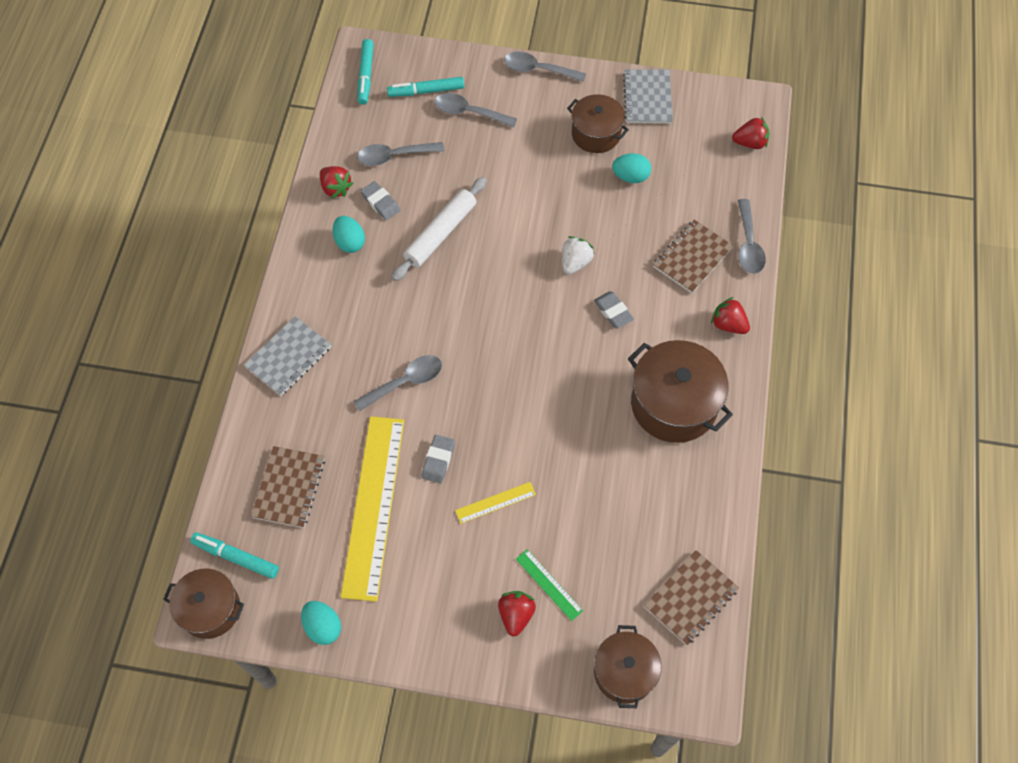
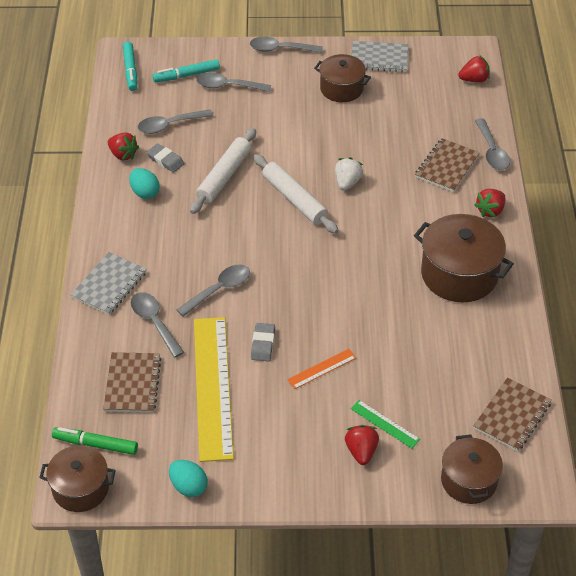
camera: 10 degrees left, 15 degrees down
(236, 557) = (95, 444): turquoise marker -> green marker
(327, 413) = (154, 322): none -> grey spoon
(495, 502) = (322, 369): yellow ruler -> orange ruler
(512, 276) = (294, 199): none -> white rolling pin
(613, 311) = (389, 214): grey eraser -> none
(630, 177) = (379, 115): turquoise egg -> none
(647, 98) = (379, 58): grey notebook -> grey notebook turned 75 degrees counterclockwise
(728, 324) = (490, 211): red strawberry -> red strawberry turned 75 degrees counterclockwise

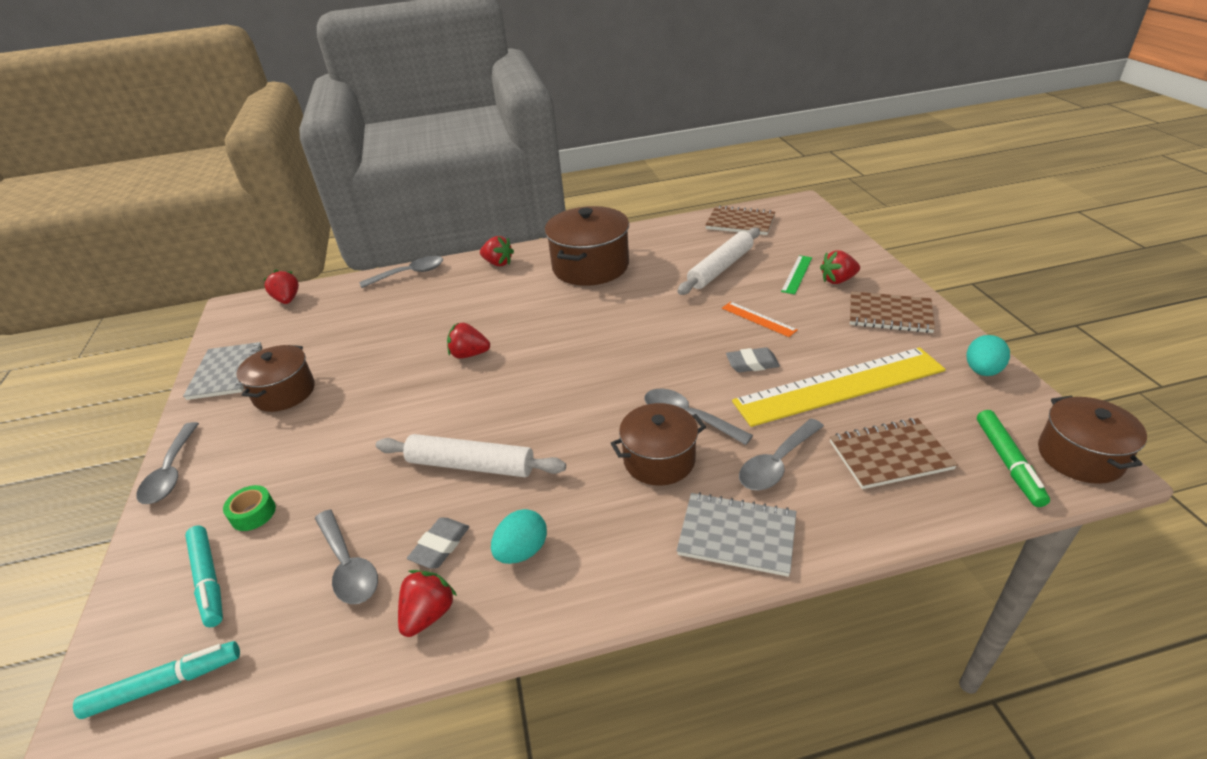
camera: 100 degrees left, 10 degrees down
(227, 86) = (253, 513): grey spoon -> green tape
(294, 199) = (506, 389): white rolling pin -> white rolling pin (720, 268)
(347, 182) = (469, 354): white strawberry -> red strawberry
(447, 166) = (435, 295): brown notebook -> brown notebook (890, 314)
(468, 480) = (820, 230): brown pot -> brown pot (659, 460)

